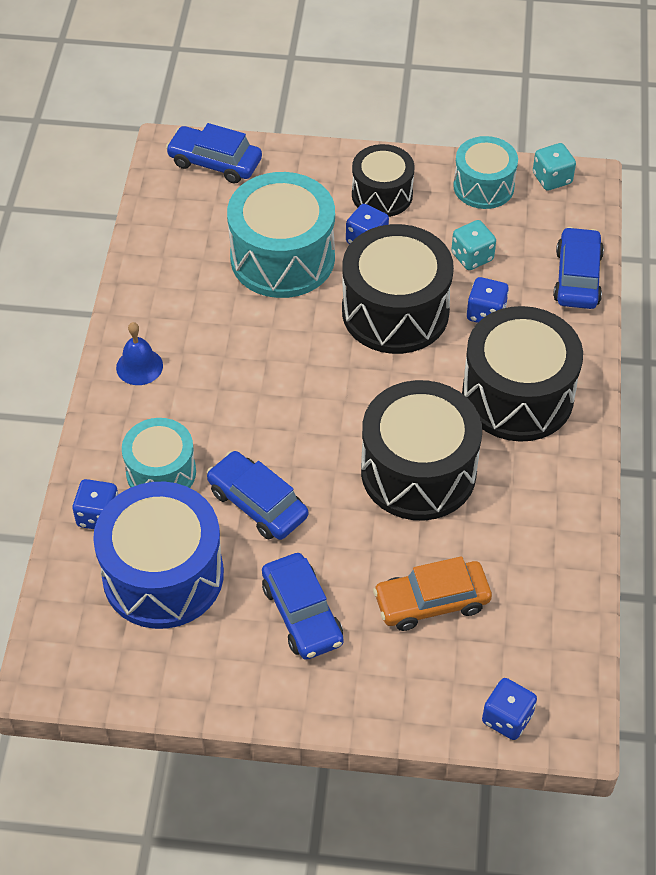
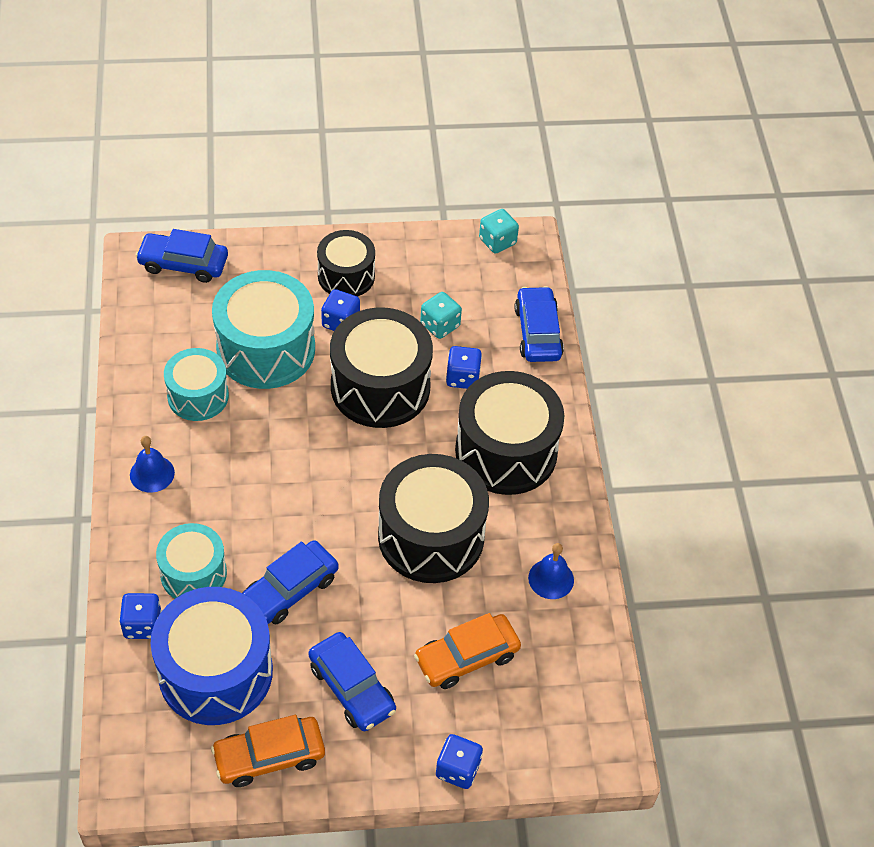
camera: 15 degrees left, 0 degrees up
(201, 669) = (269, 756): none -> orange car
(257, 503) = (290, 589): blue car -> blue car turned 75 degrees counterclockwise
(483, 186) = (437, 256): turquoise drum -> turquoise drum (198, 396)
(507, 718) = (554, 754): blue dice -> blue dice (458, 769)
(540, 534) = (551, 579): none -> blue bell

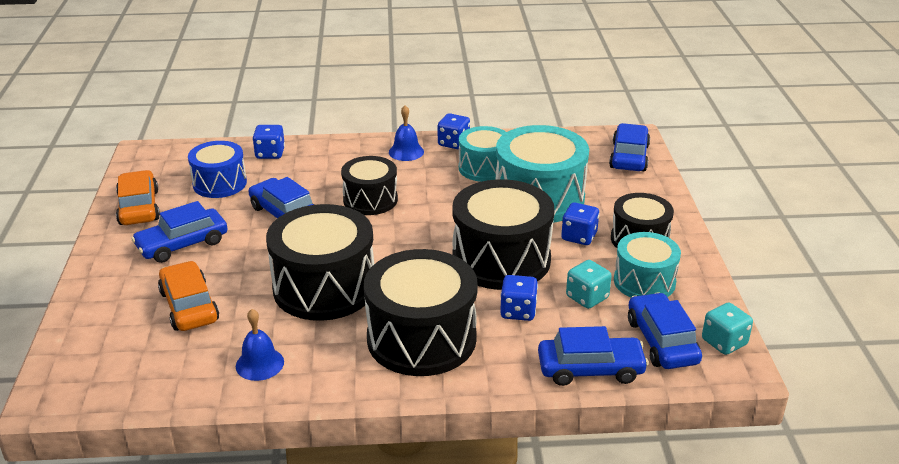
camera: 95 degrees right, 20 degrees down
(193, 573) = (310, 172): turquoise drum -> turquoise drum (644, 282)
(215, 672) = (220, 183): blue drum -> blue drum, size x0.60
(262, 505) = (370, 200): none -> black drum
(458, 769) = (82, 298): blue dice -> blue dice (453, 143)
(498, 281) = (662, 341): none -> blue car

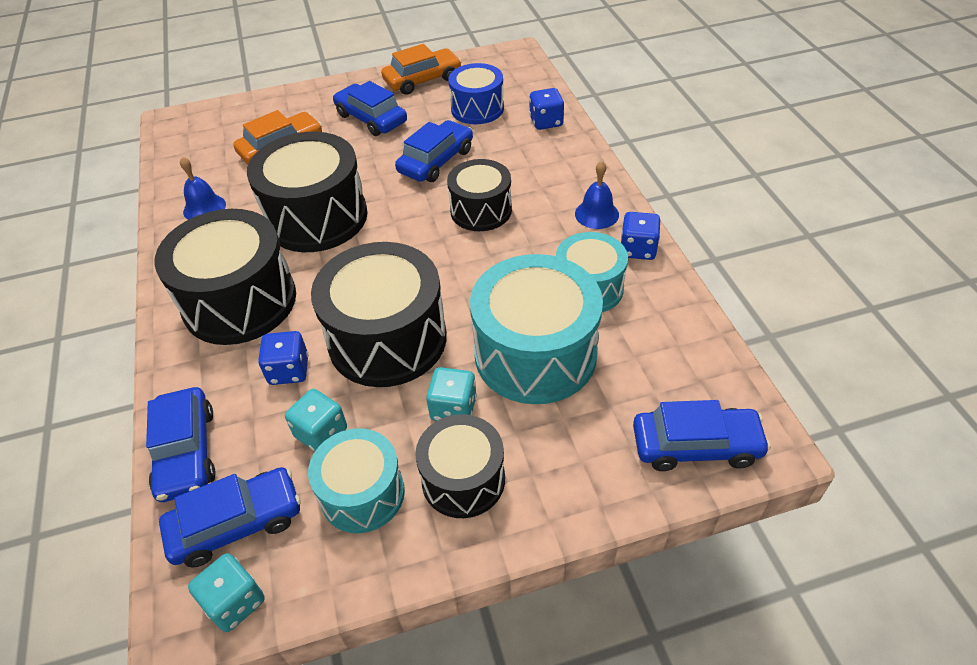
camera: 80 degrees right, 15 degrees up
(579, 237) = (453, 408): blue dice -> turquoise dice

